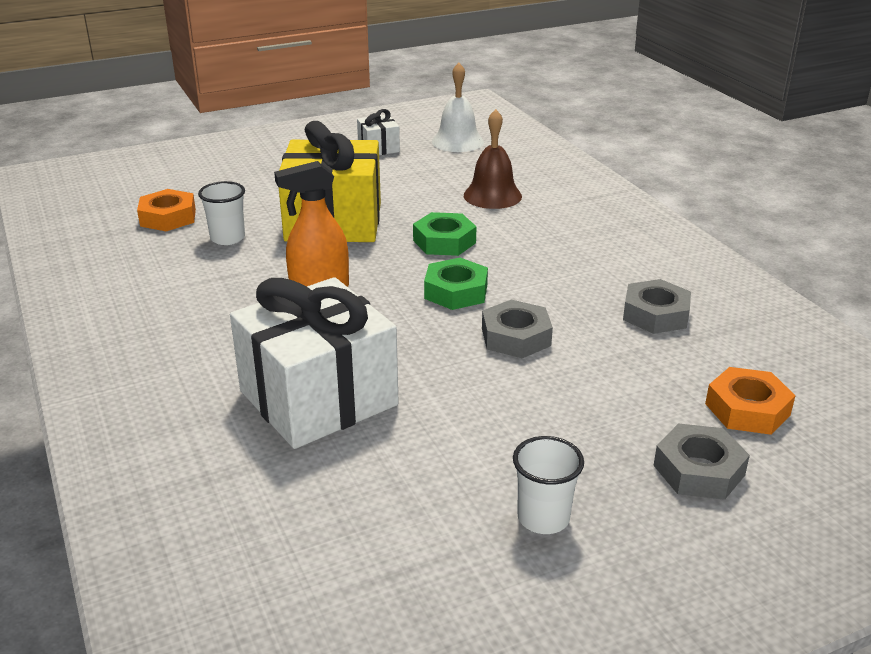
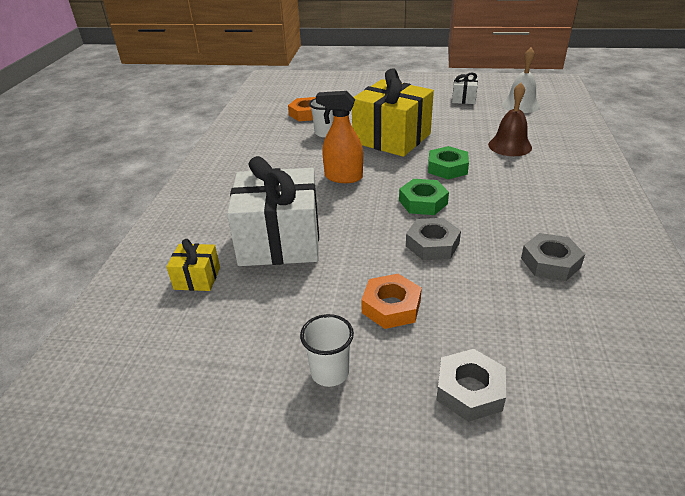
camera: 35 degrees right, 5 degrees up
(250, 486) = (197, 278): none -> yellow gift
(747, 409) = (555, 361): orange nut -> orange nut (391, 306)

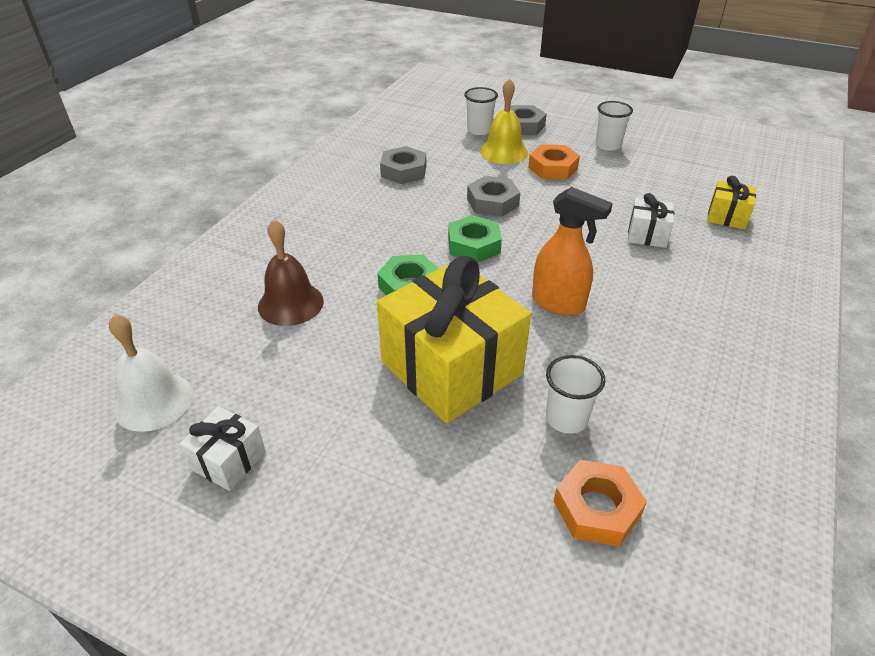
camera: 165 degrees left, 5 degrees up
(280, 241) = (647, 235): white gift -> white gift, size x0.45
(464, 322) = (503, 152): none -> yellow bell
(525, 361) = (479, 130): none -> white cup

